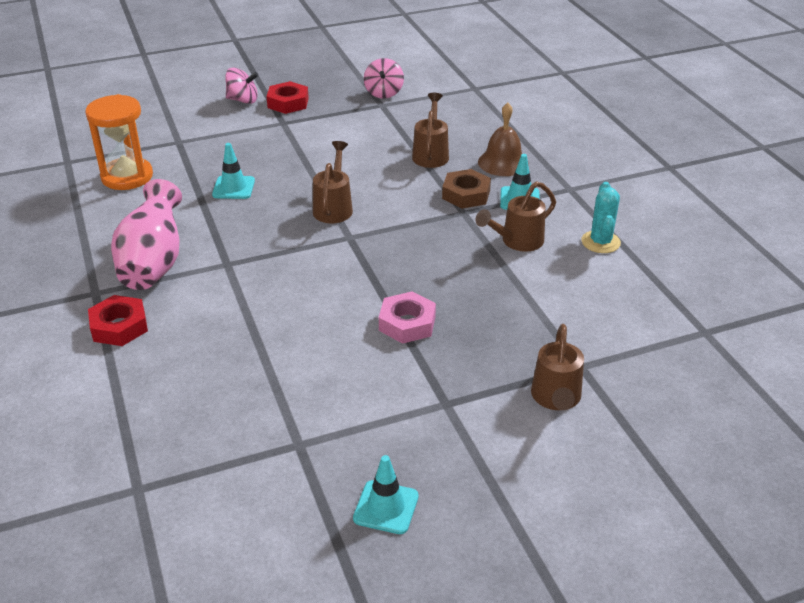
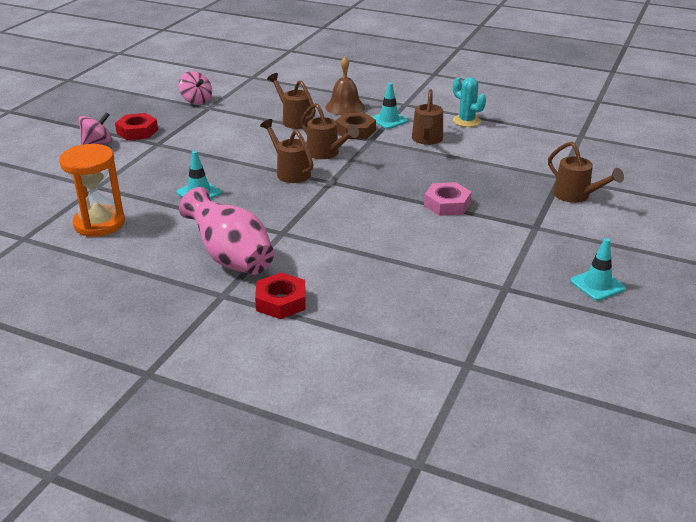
camera: 45 degrees left, 5 degrees down
(397, 205) = (326, 153): none -> brown watering can

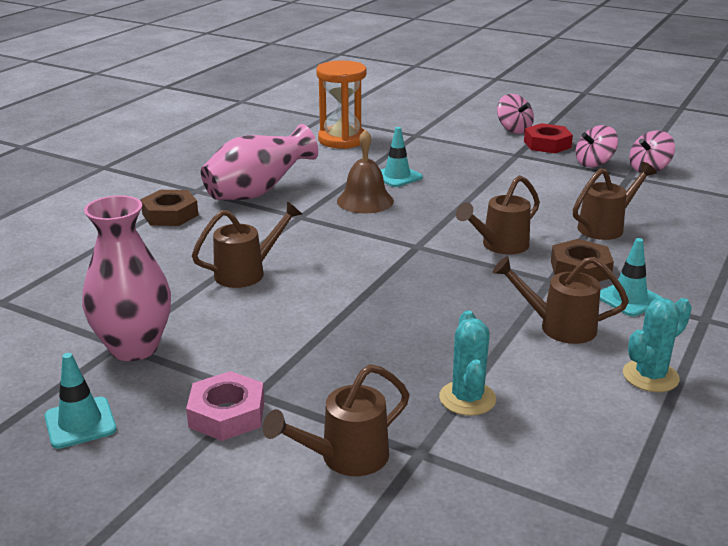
camera: 95 degrees right, 5 degrees down
(182, 117) = (594, 163): none -> pink spinning top
(281, 301) = (170, 214): red nut -> brown nut
(290, 172) = (444, 222): brown watering can -> brown watering can (247, 273)
(345, 107) = (669, 265): brown bell -> brown bell (365, 201)
(447, 204) = (341, 324): pink nut -> pink nut (227, 414)
(507, 280) = (134, 347): none -> pink vase
(508, 165) = (467, 398): none -> turquoise cactus

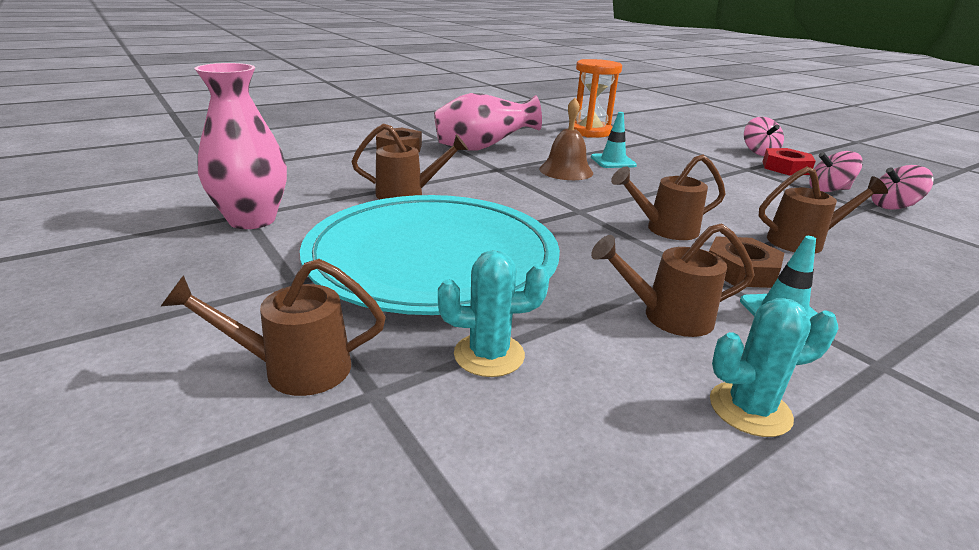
camera: 25 degrees right, 0 degrees up
(80, 423) = (134, 259): turquoise traffic cone -> none
(227, 414) = (247, 290): pink nut -> none
(344, 333) = (432, 258): none -> turquoise plate
(467, 398) = (489, 355): turquoise cactus -> turquoise cactus turned 60 degrees clockwise
(559, 327) = (667, 317): brown watering can -> brown watering can turned 45 degrees counterclockwise

